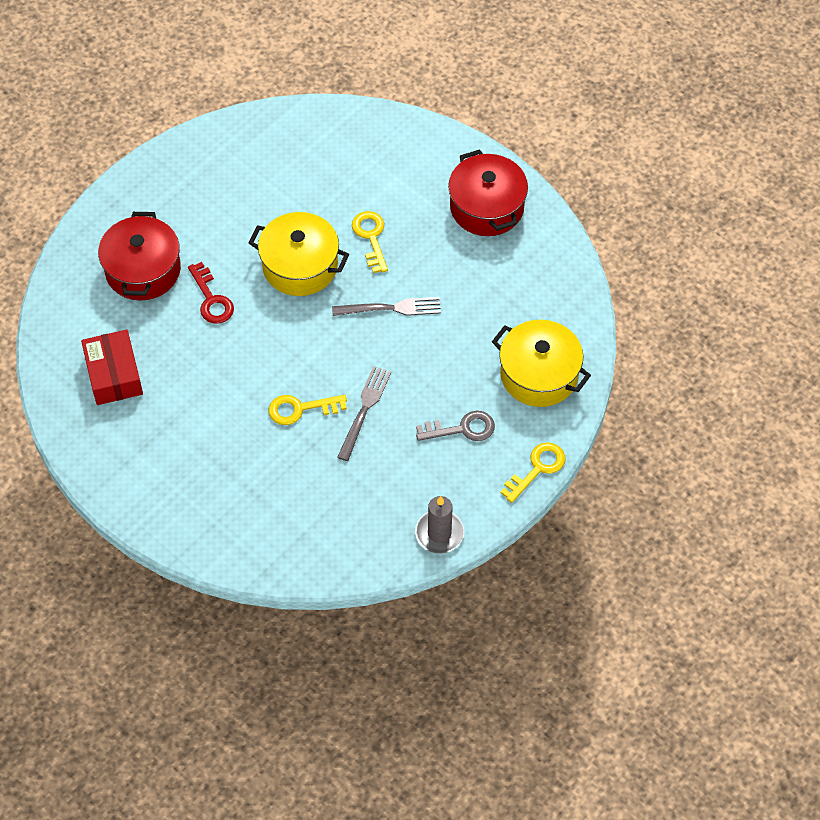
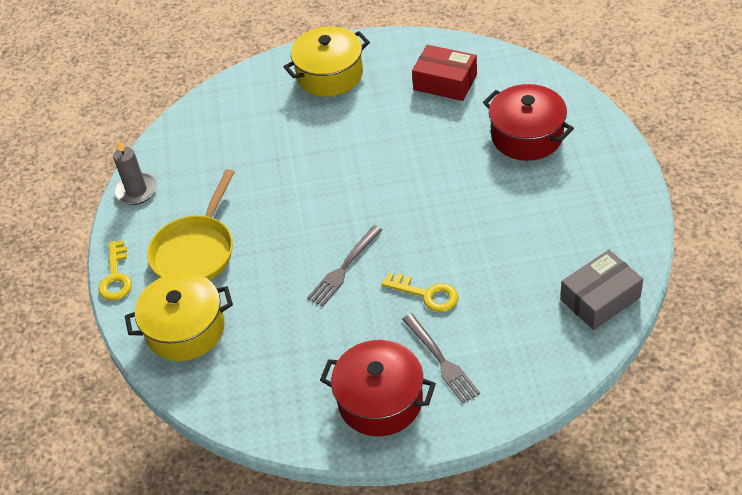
camera: 135 degrees right, 10 degrees down
(211, 299) = (460, 163): red key -> none
(287, 131) = (600, 298): none -> grey box
(300, 266) = (441, 231): yellow pot -> yellow pot (330, 75)
(300, 409) = (313, 166): yellow key -> none
(364, 409) = (274, 202): grey fork -> grey fork (442, 361)
(462, 429) = (196, 251): grey key -> yellow pan

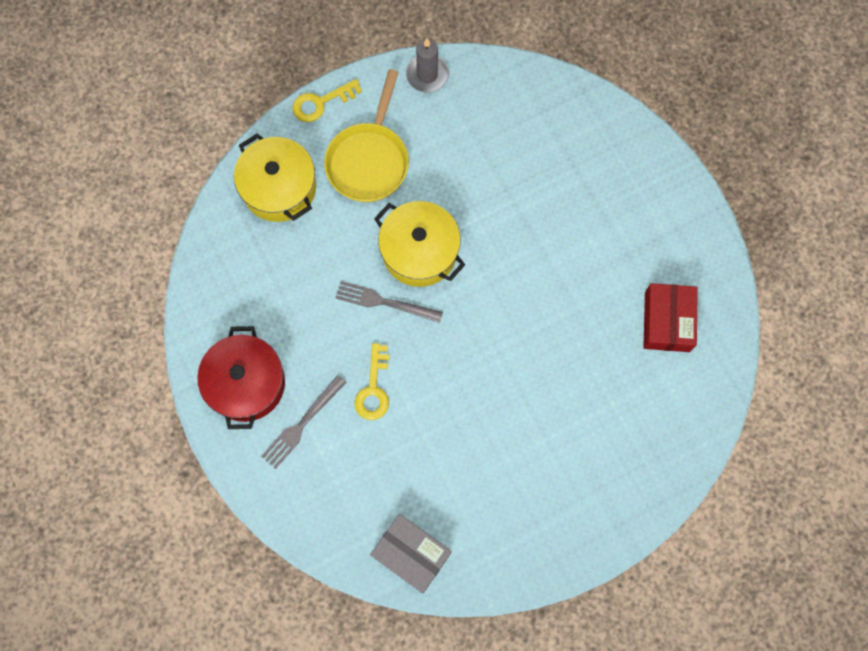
camera: 65 degrees right, 25 degrees up
(196, 251) = (369, 160): yellow pan -> yellow pan turned 75 degrees counterclockwise
(330, 75) = (641, 197): yellow pot -> yellow pot (419, 251)
(527, 136) = (610, 430): red pot -> none

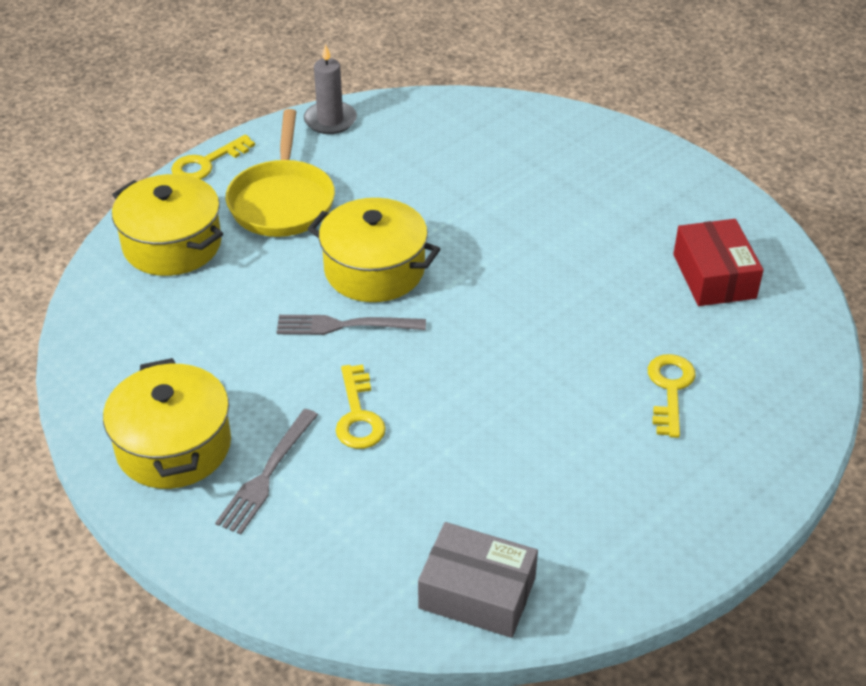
camera: 15 degrees left, 30 degrees down
(246, 383) = (174, 446): red pot -> yellow pot
(594, 421) = (670, 389): none -> yellow key

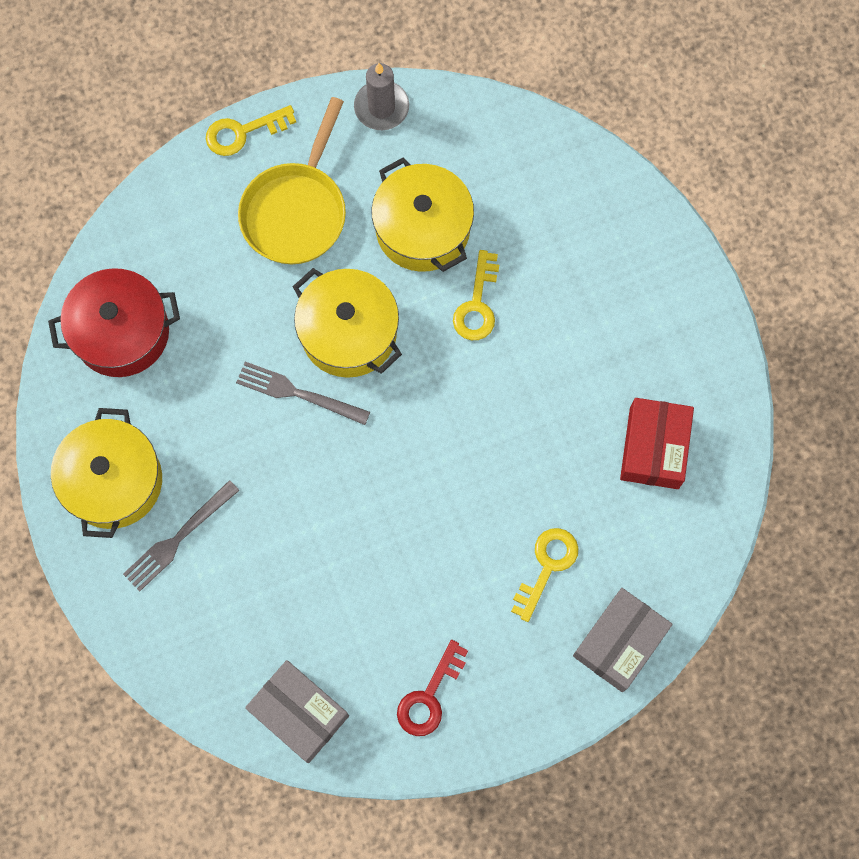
camera: 20 degrees right, 30 degrees up
(138, 326) = (121, 332): none -> red pot
(172, 245) = (179, 237): yellow pot -> yellow pot (422, 229)
(358, 415) = (273, 501): yellow key -> yellow key (477, 304)
(614, 533) = (429, 696): none -> red key
(781, 428) = (619, 642): none -> grey box

